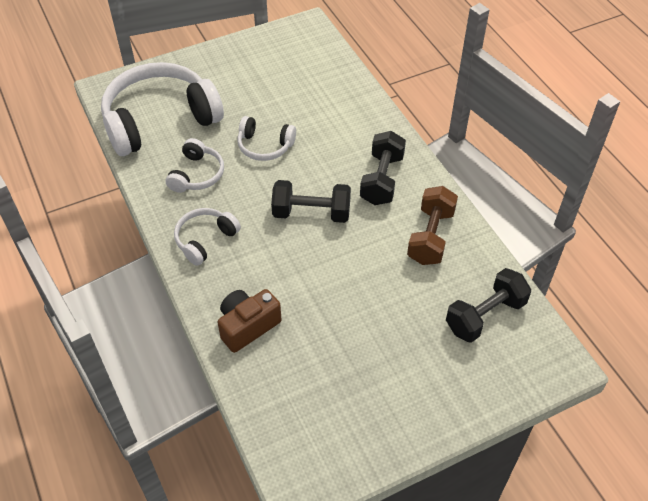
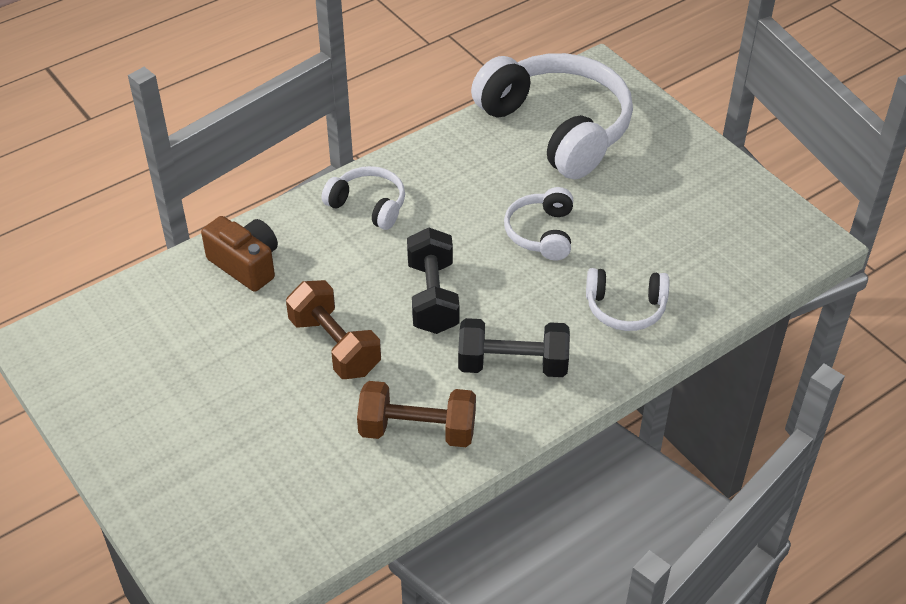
camera: 80 degrees right, 5 degrees down
(196, 174) = (472, 178): white headphones -> white headphones (625, 308)
(346, 275) = (334, 346): none -> brown dumbbell
(485, 315) = (288, 503): black dumbbell -> none

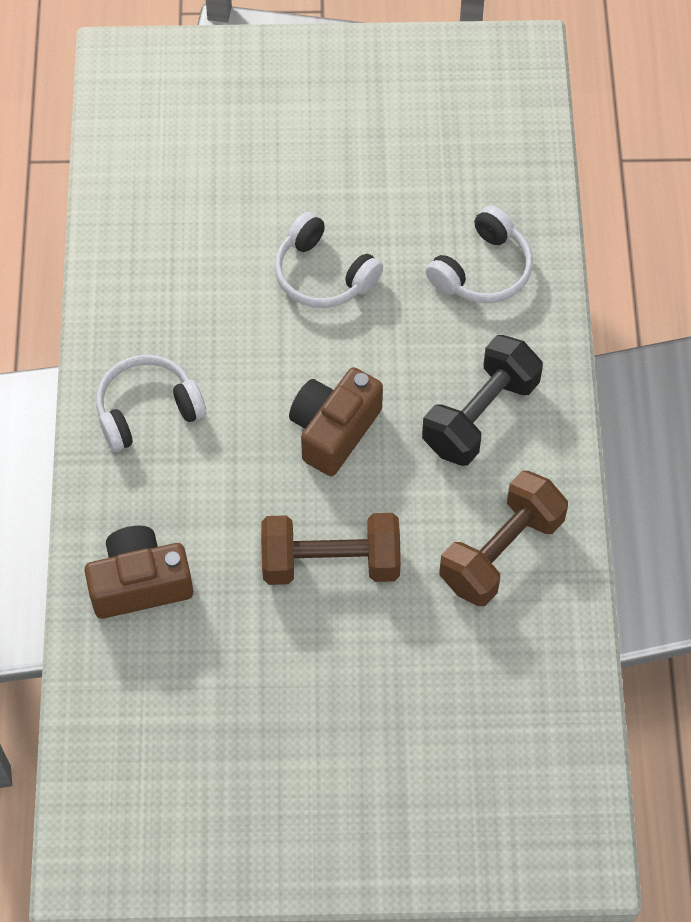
camera: 55 degrees left, 15 degrees up
(432, 297) = (334, 430): black dumbbell -> brown camera
(556, 128) = (180, 159): white headphones -> none

